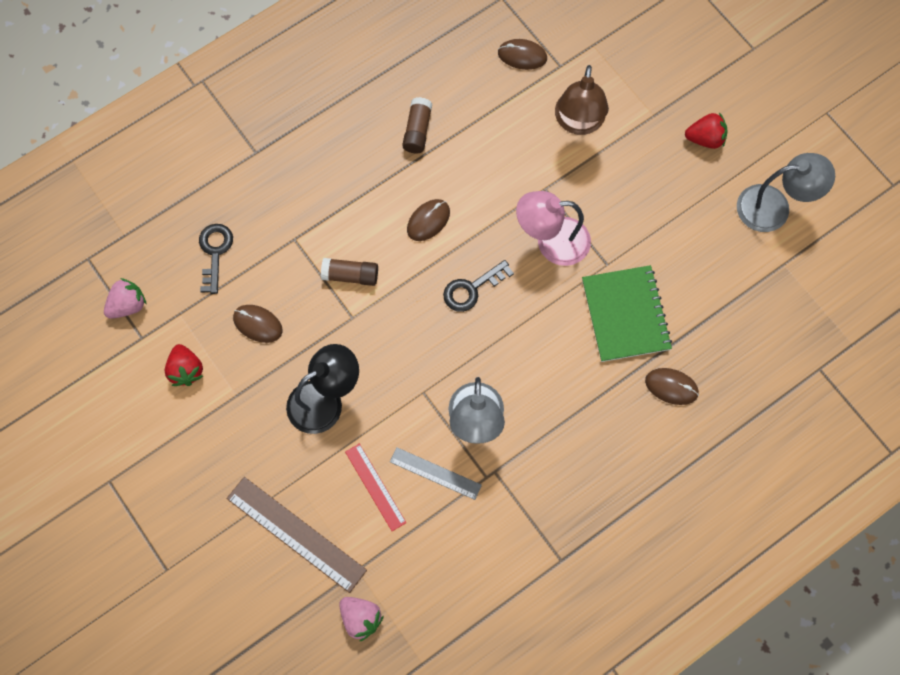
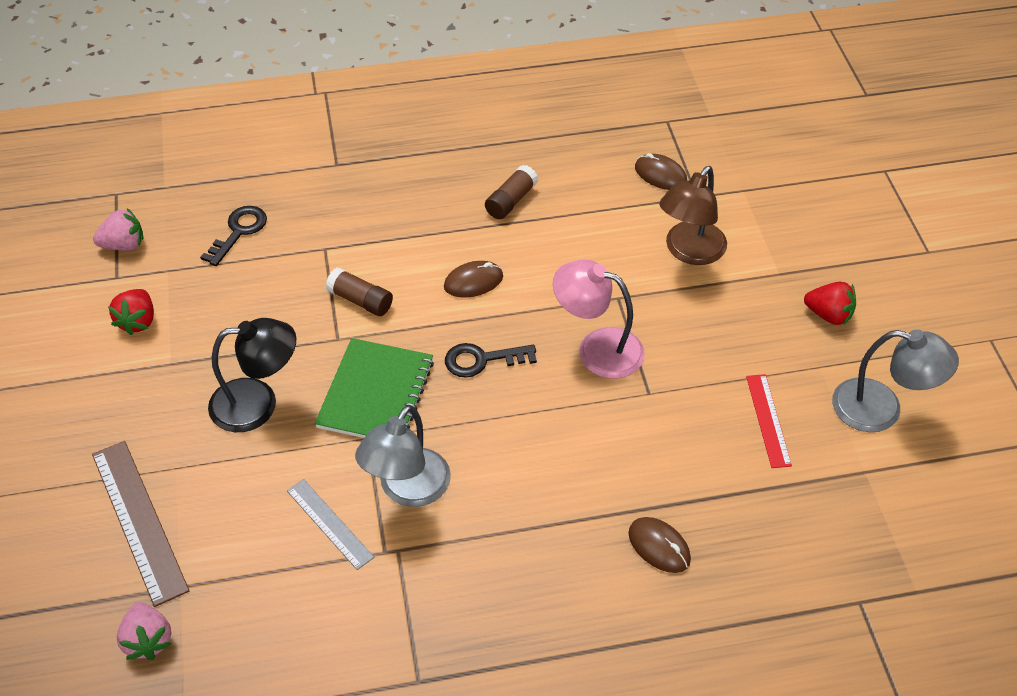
camera: 25 degrees right, 20 degrees down
(257, 324) = (237, 308): brown mouse -> none
(375, 487) = (255, 509): red ruler -> red ruler (768, 420)
(625, 314) = (643, 450): green notebook -> green notebook (376, 394)

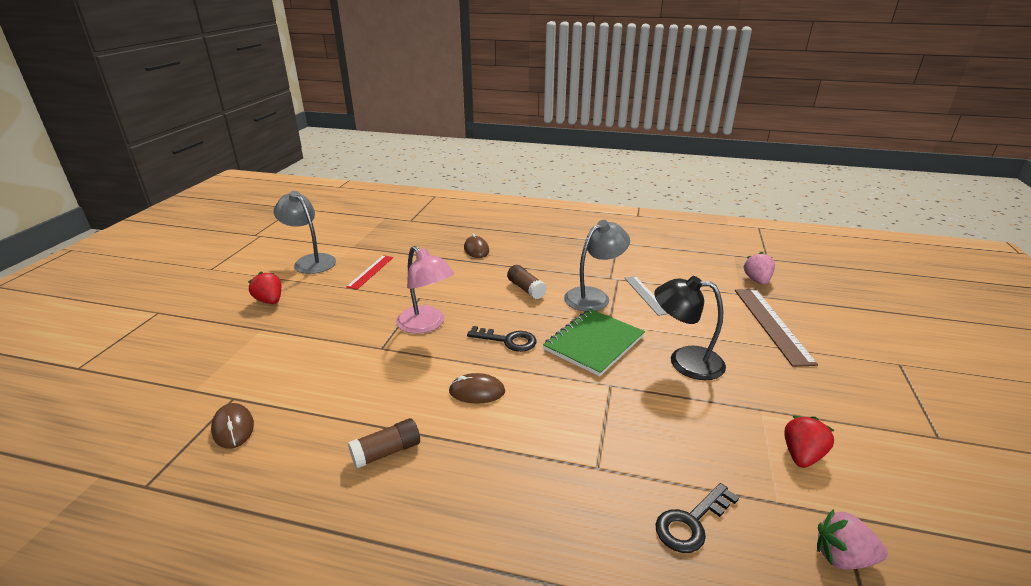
camera: 155 degrees left, 20 degrees down
(360, 300) = (580, 407): brown glue stick -> brown glue stick (526, 289)
(689, 252) = (297, 360): brown lamp -> none

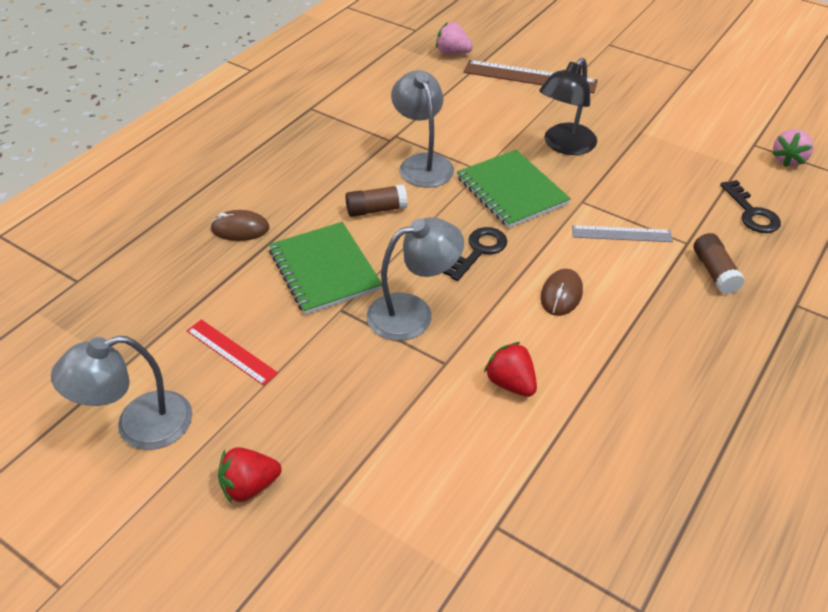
camera: 70 degrees left, 15 degrees up
(233, 428) = (558, 522): brown mouse -> none
(386, 452) = (635, 380): brown glue stick -> brown glue stick (714, 272)
(426, 325) = (413, 313): pink lamp -> grey lamp
(453, 284) = (324, 270): none -> green notebook
(646, 295) = (440, 128): grey ruler -> grey ruler (621, 234)
(801, 455) = (696, 135): red strawberry -> red strawberry (510, 383)

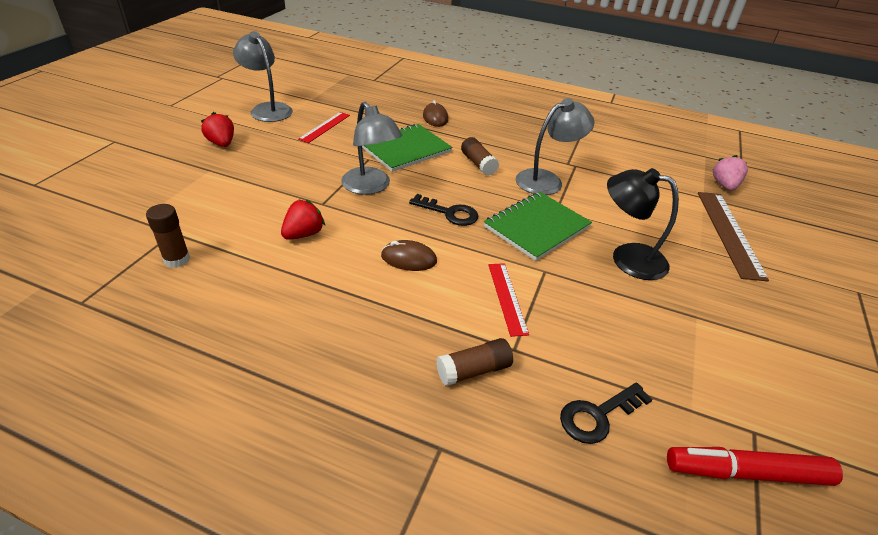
camera: 75 degrees right, 5 degrees down
(557, 514) = (177, 259): none -> brown glue stick
(621, 234) = (507, 297): grey ruler -> red ruler
(788, 160) = (746, 473): pink strawberry -> red marker

